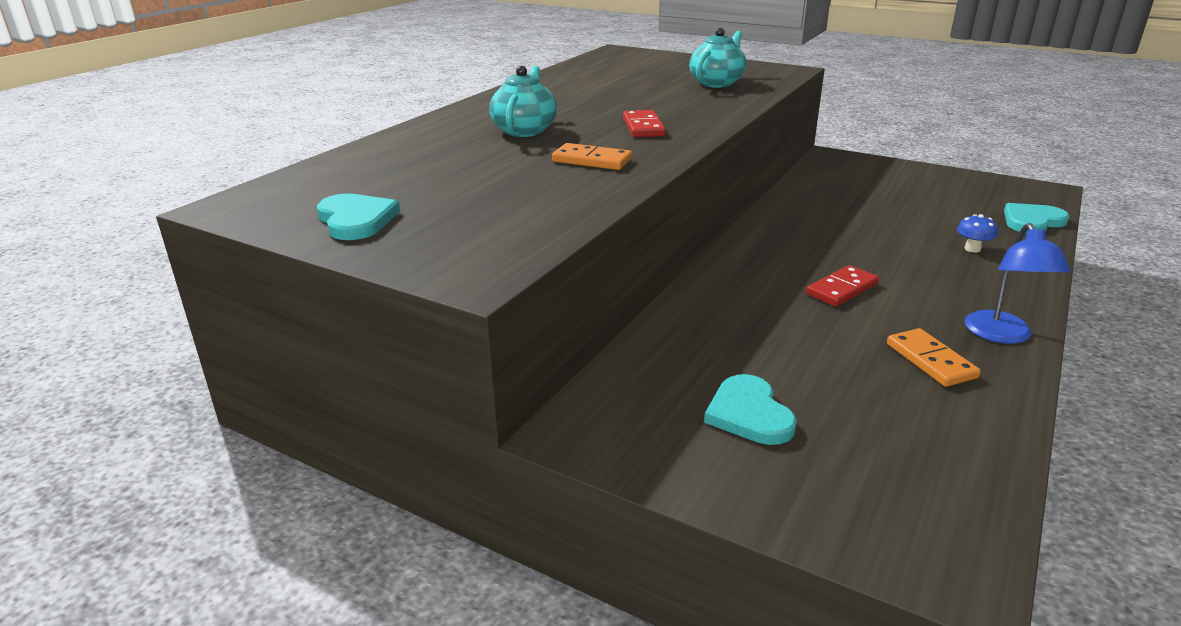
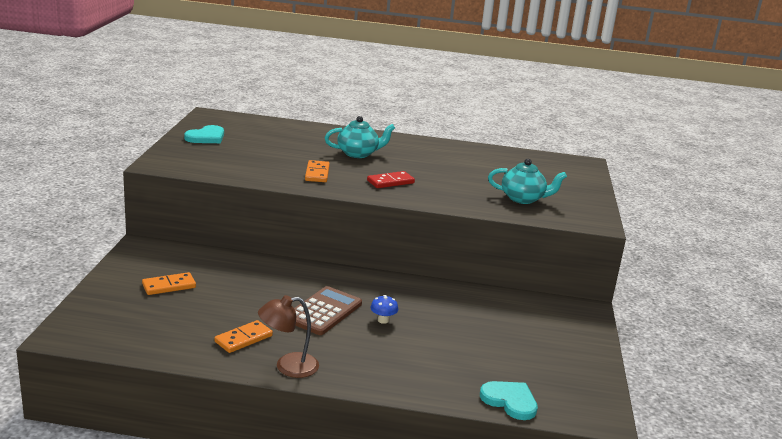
camera: 65 degrees right, 5 degrees down
(749, 414) = (169, 286): turquoise heart -> orange domino
(841, 289) = (323, 311): red domino -> brown calculator
(972, 249) = (426, 366): blue mushroom -> blue mushroom (383, 320)
(1002, 335) = (288, 367): blue lamp -> brown lamp

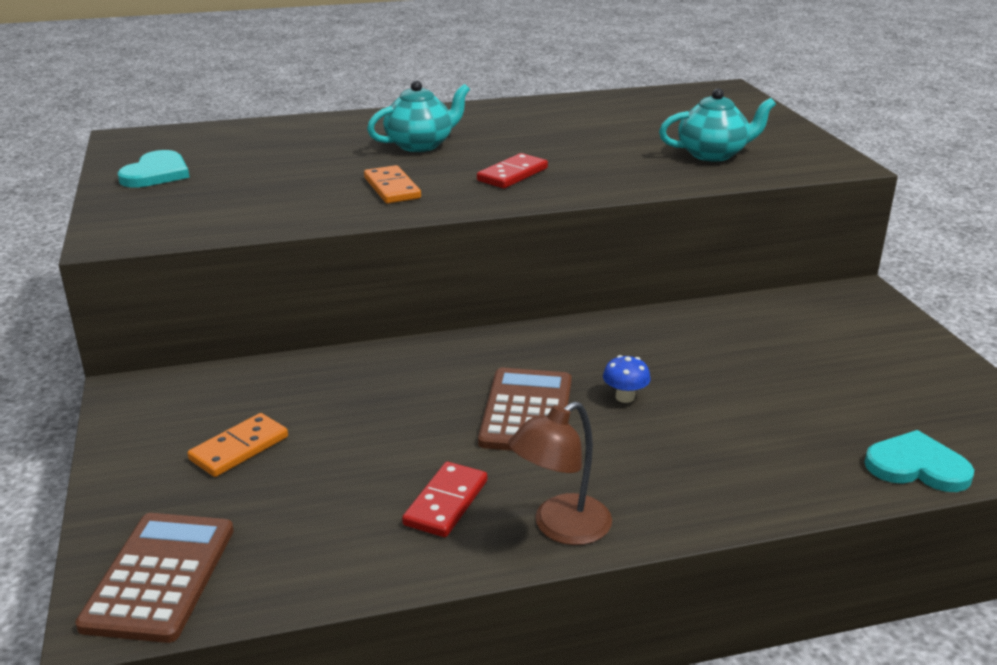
camera: 20 degrees left, 5 degrees up
(91, 328) = (160, 577): none -> brown calculator
(243, 339) = (446, 503): orange domino -> red domino

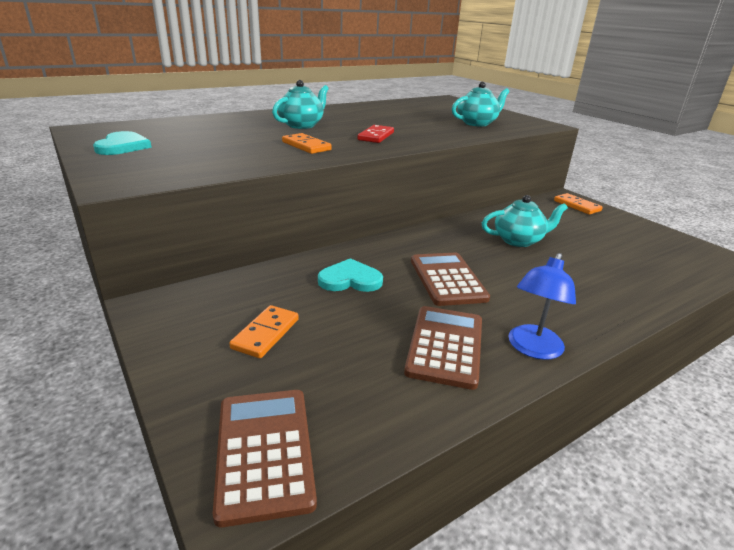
camera: 20 degrees left, 0 degrees up
(446, 503) = (445, 346): red domino -> brown calculator
(560, 528) = (532, 349): brown lamp -> blue lamp
(625, 397) = (497, 263): blue mushroom -> none
(695, 365) = (518, 240): none -> turquoise teapot
(864, 313) = (577, 206): none -> orange domino
(917, 466) = (682, 278): turquoise heart -> turquoise heart (350, 279)

